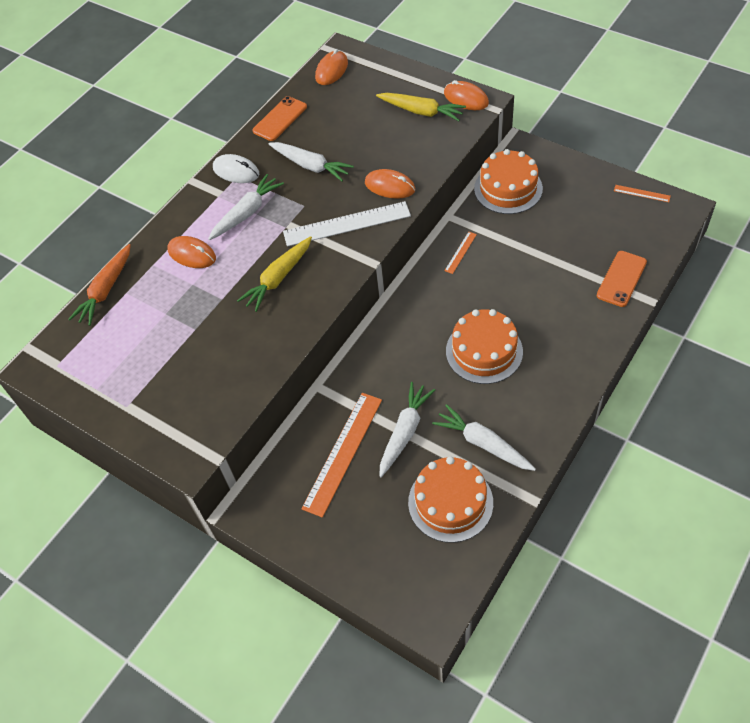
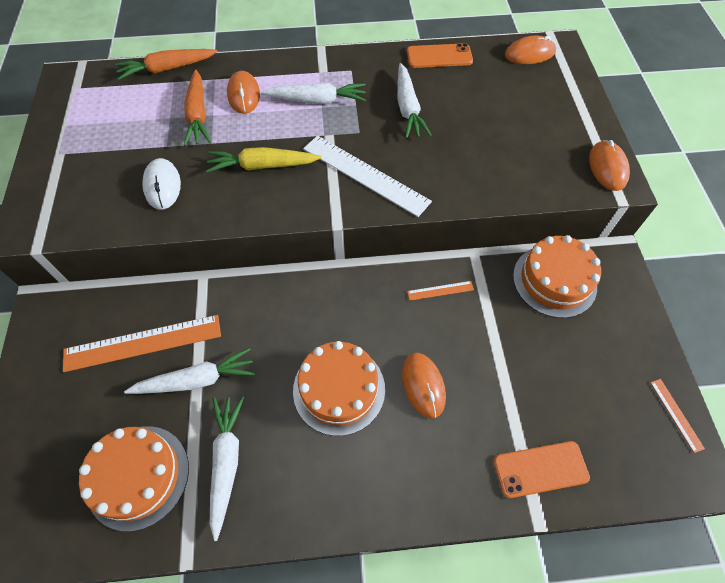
camera: 45 degrees right, 5 degrees up
(182, 293) = (198, 115): none -> orange carrot
(236, 171) = (355, 66): white mouse -> white mouse (162, 186)
(390, 186) = (439, 178): orange mouse -> orange mouse (423, 385)
(421, 111) = (553, 144): yellow carrot -> none

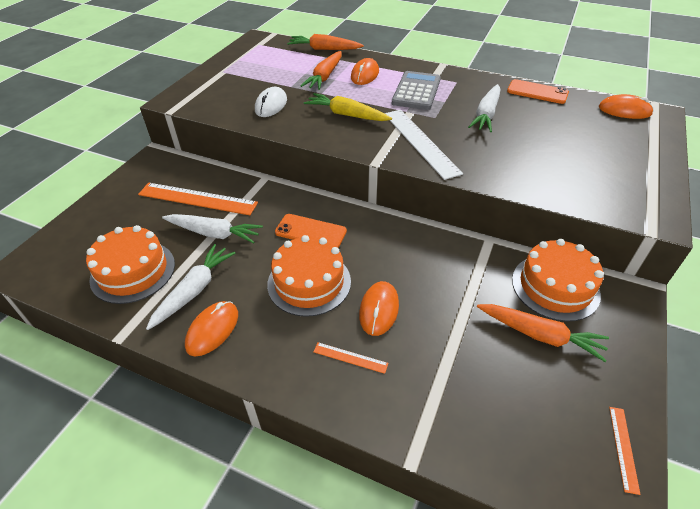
camera: 30 degrees right, 15 degrees down
(317, 100) = (416, 91): white carrot -> grey calculator
(440, 290) = (441, 253): orange ruler -> orange ruler (350, 357)
(540, 469) = (443, 420): orange phone -> orange phone (310, 232)
(568, 339) = (540, 335): none -> orange carrot
(607, 167) = (652, 204): orange mouse -> orange mouse (212, 330)

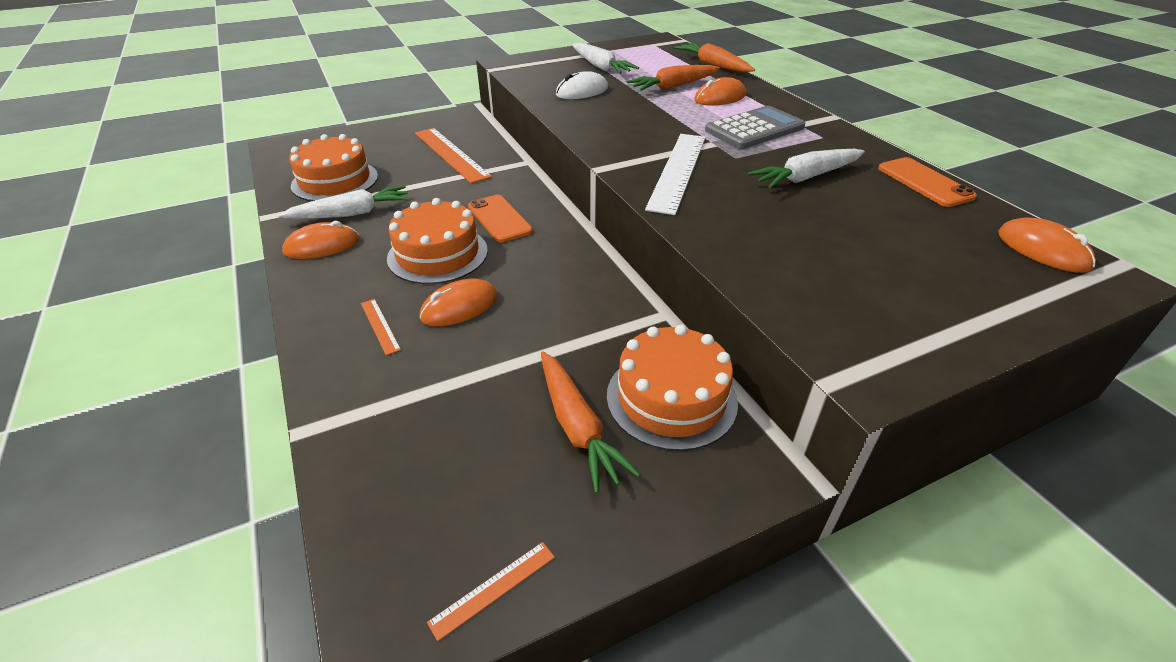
camera: 40 degrees right, 5 degrees down
(214, 233) = (425, 183): white carrot -> white carrot (600, 67)
(346, 115) = (640, 122): yellow carrot -> none

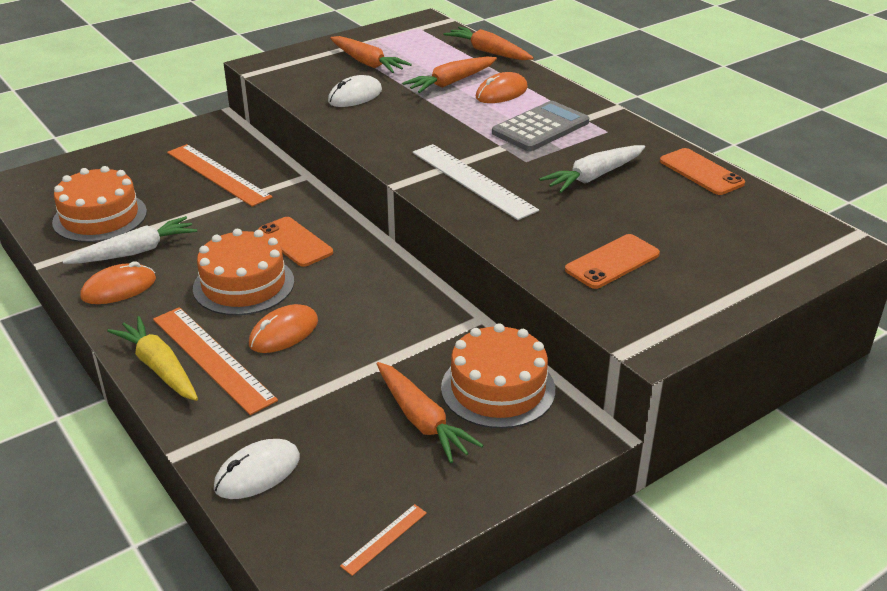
camera: 10 degrees left, 5 degrees down
(324, 329) = (159, 367): none -> yellow carrot
(376, 468) = (257, 473): none -> white mouse
(380, 326) = (213, 358): orange ruler -> orange ruler, size x2.19
(600, 67) = (367, 63): white carrot -> orange carrot
(678, 171) = (473, 180): white ruler -> white ruler turned 45 degrees counterclockwise
(822, 268) = (612, 262): none -> orange phone
(1042, 250) = (795, 228): orange mouse -> none

